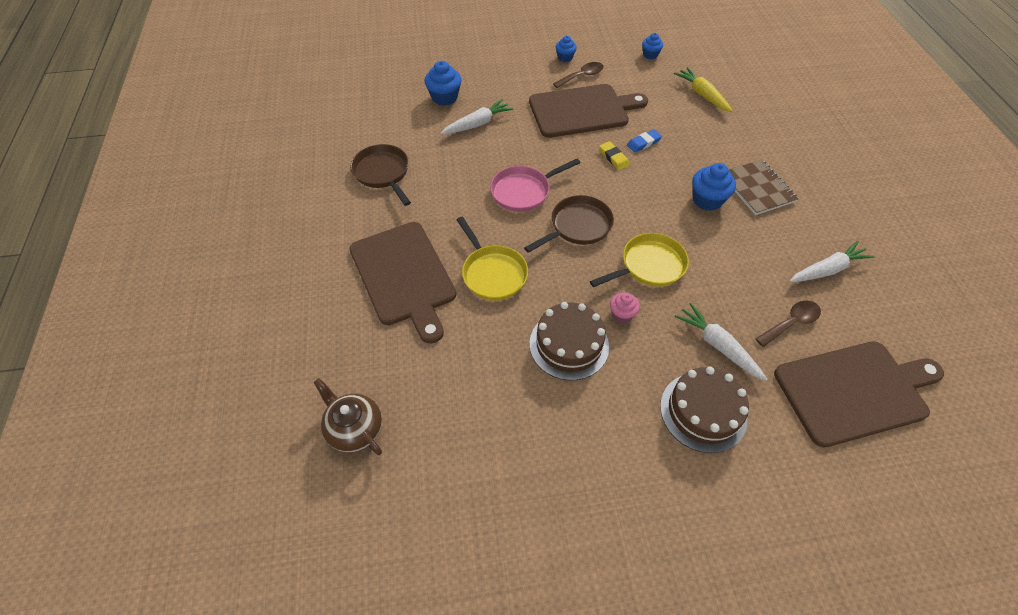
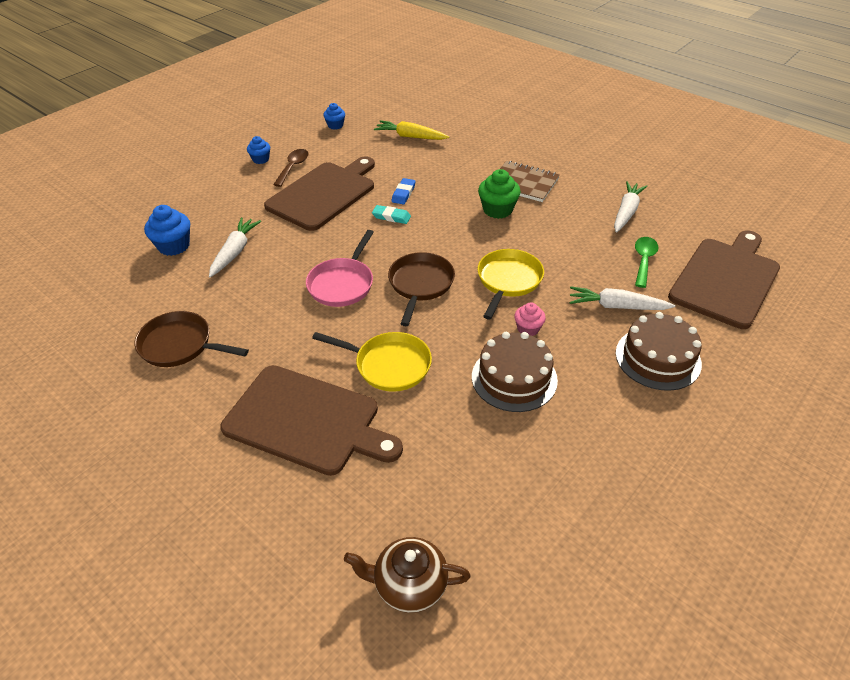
camera: 40 degrees left, 10 degrees down
(613, 158) = (391, 217): yellow eraser -> turquoise eraser
(707, 200) = (497, 210): blue cupcake -> green cupcake
(791, 323) = (643, 260): brown spoon -> green spoon

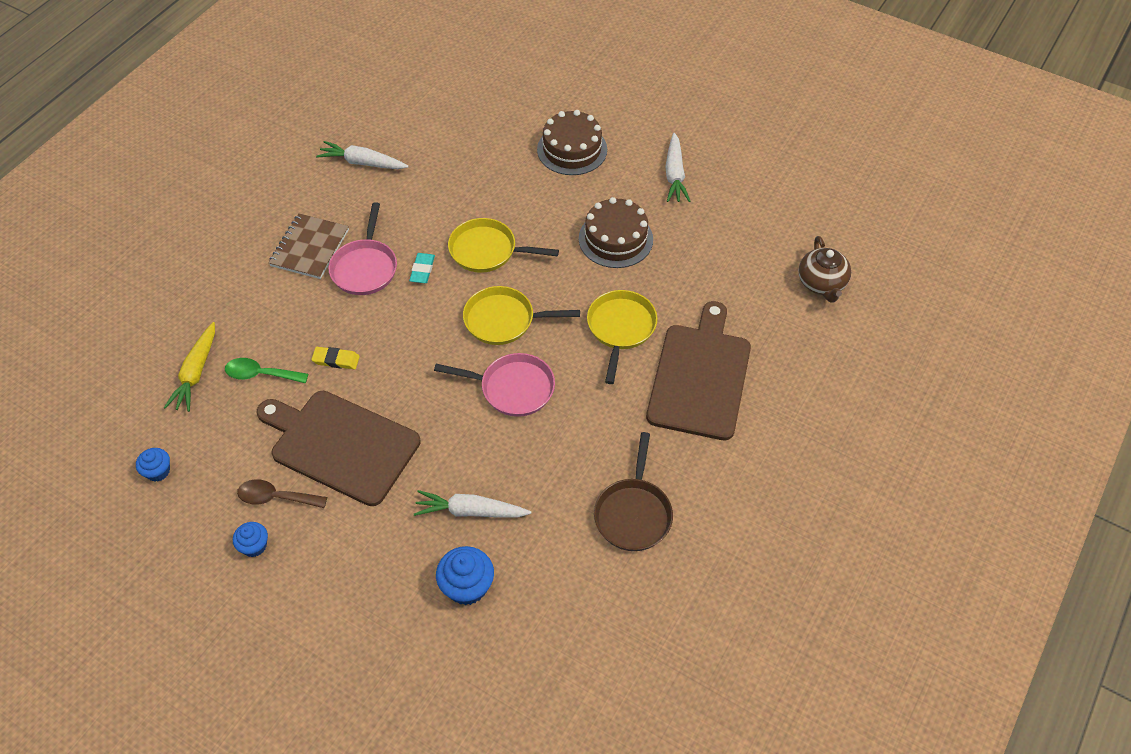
camera: 100 degrees left, 10 degrees up
(391, 217) = (386, 364): turquoise eraser -> turquoise eraser (422, 270)
(403, 193) = (336, 360): blue eraser -> yellow eraser
(420, 285) = (504, 320): brown pan -> yellow pan
(497, 210) = (365, 267): green cupcake -> pink pan
(528, 329) = (553, 232): pink cupcake -> none
(616, 306) = (511, 173): white carrot -> white carrot (674, 175)
(643, 260) = (442, 153): green spoon -> green spoon (260, 374)
(726, 279) = (463, 101): brown cutting board -> none

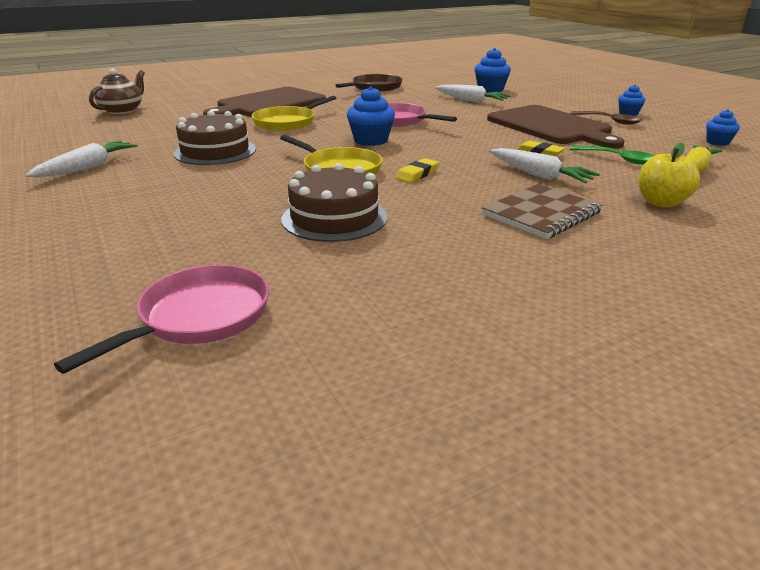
camera: 150 degrees left, 25 degrees down
(226, 300) = (661, 202): none -> yellow apple
(362, 163) = (417, 269): white carrot -> white carrot (539, 175)
(365, 267) = (479, 188): pink pan -> pink pan (198, 317)
(422, 270) = (417, 174): turquoise eraser -> yellow eraser
(504, 320) = (371, 140): yellow pan -> blue cupcake
(572, 149) = (138, 207): brown cake -> brown cake (334, 218)

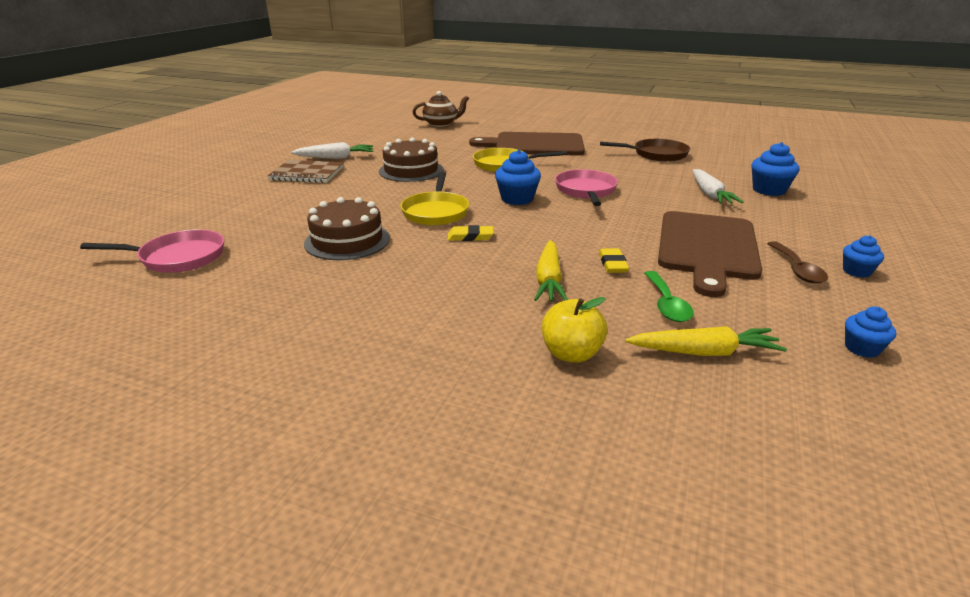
camera: 50 degrees right, 0 degrees up
(539, 175) = (549, 280): white carrot -> yellow carrot
(541, 214) = (456, 305): brown notebook -> brown notebook (307, 173)

